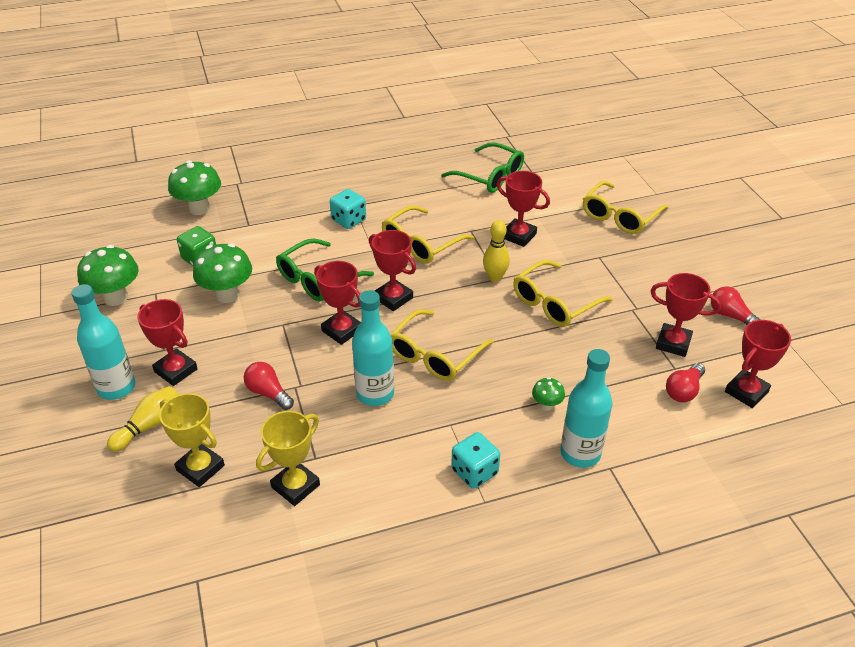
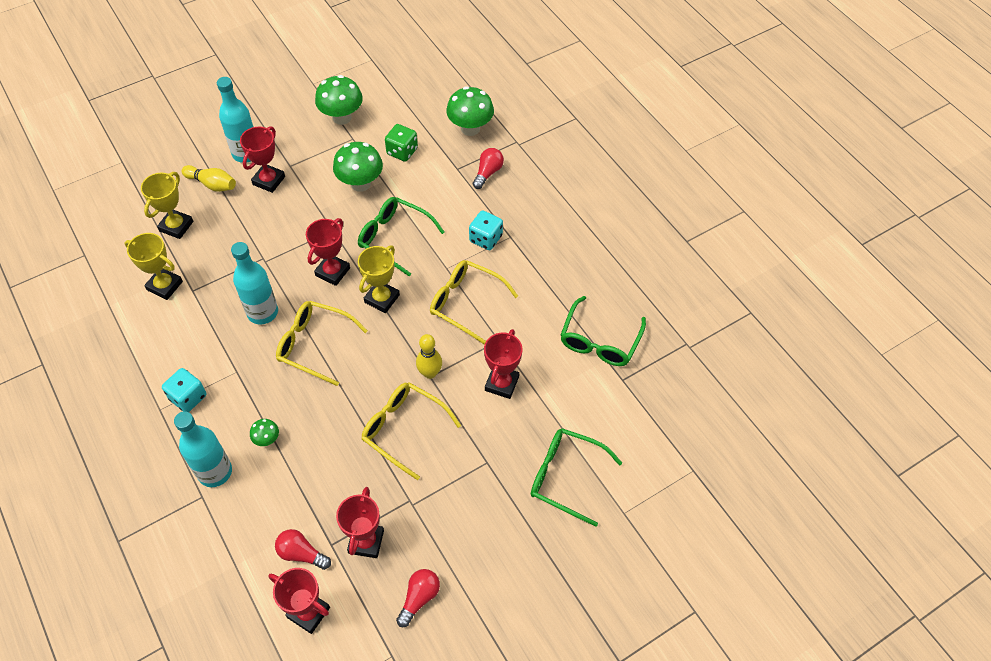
camera: 75 degrees right, 15 degrees up
(268, 393) = (253, 243): red light bulb -> red light bulb (488, 173)
(393, 298) = (382, 299): red trophy -> yellow trophy
(620, 216) = (565, 477): yellow glasses -> green glasses

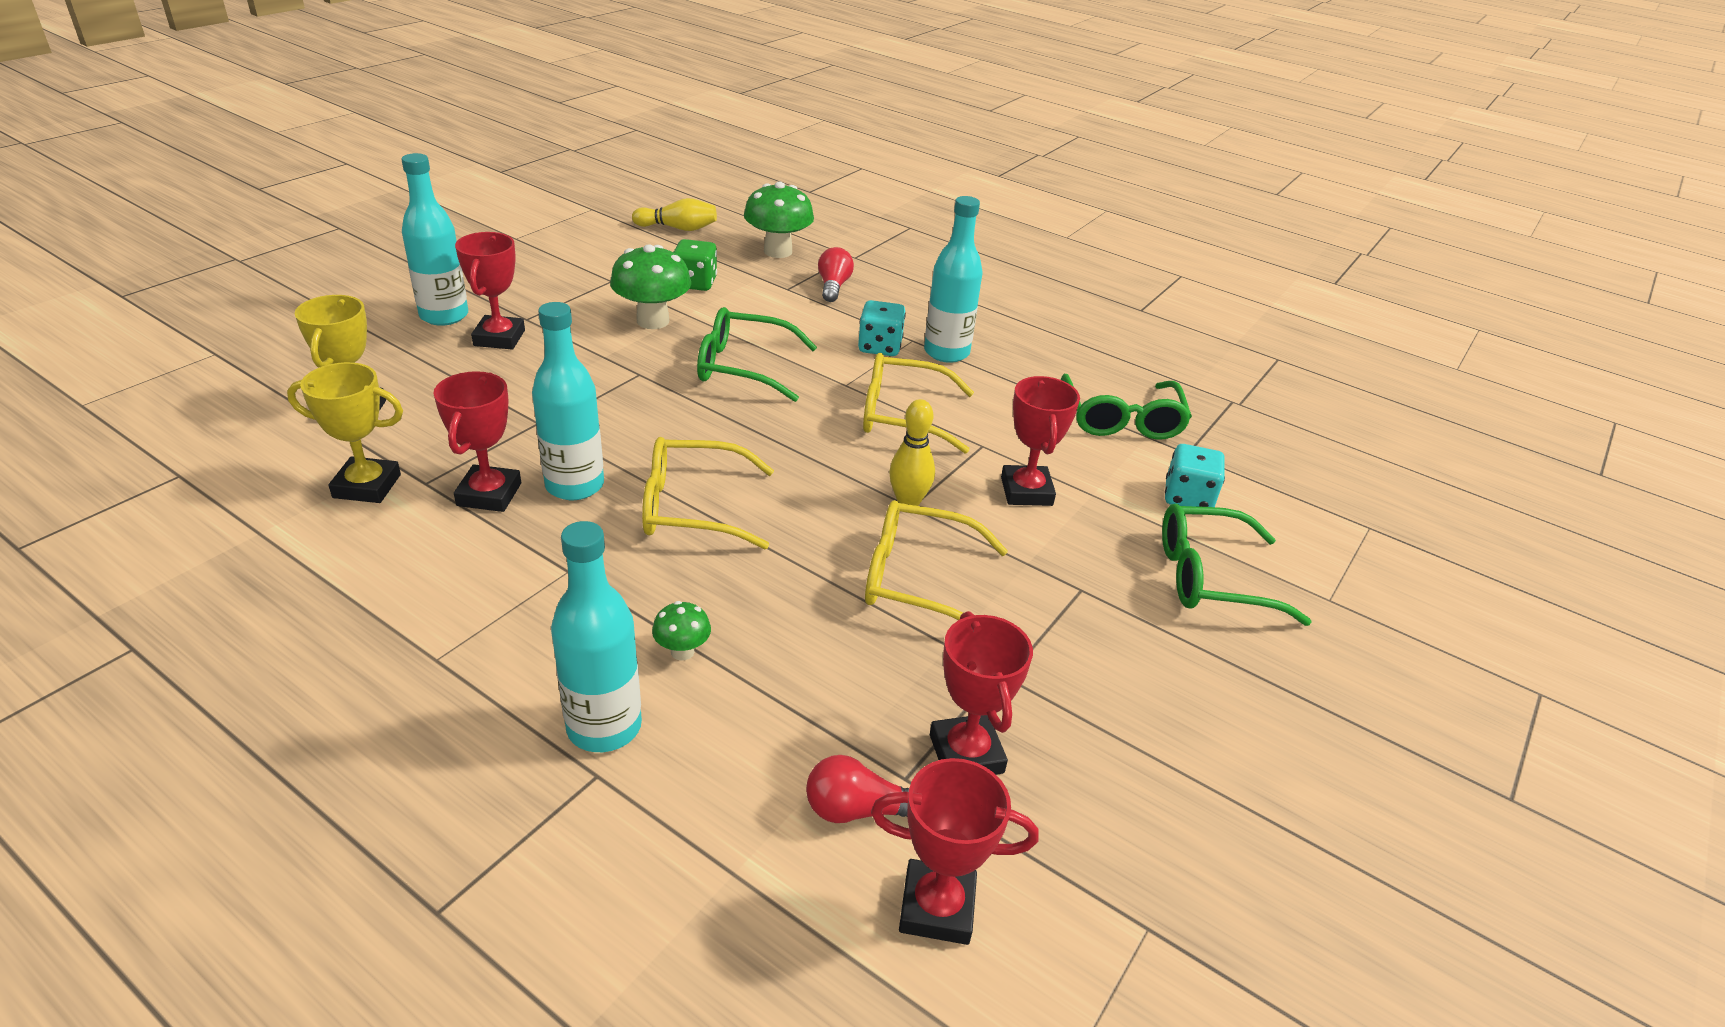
camera: 25 degrees left, 20 degrees down
(188, 397) = (489, 627): turquoise dice -> turquoise dice (1188, 498)
(212, 184) = (400, 355): yellow bowling pin -> yellow bowling pin (678, 228)
(332, 272) = (669, 418): red trophy -> red trophy (489, 494)
(342, 117) = (581, 263): green mushroom -> none
(382, 299) = (770, 433): yellow trophy -> none
(419, 598) = (1123, 812): red light bulb -> none
(525, 253) = (946, 352): none -> turquoise bottle

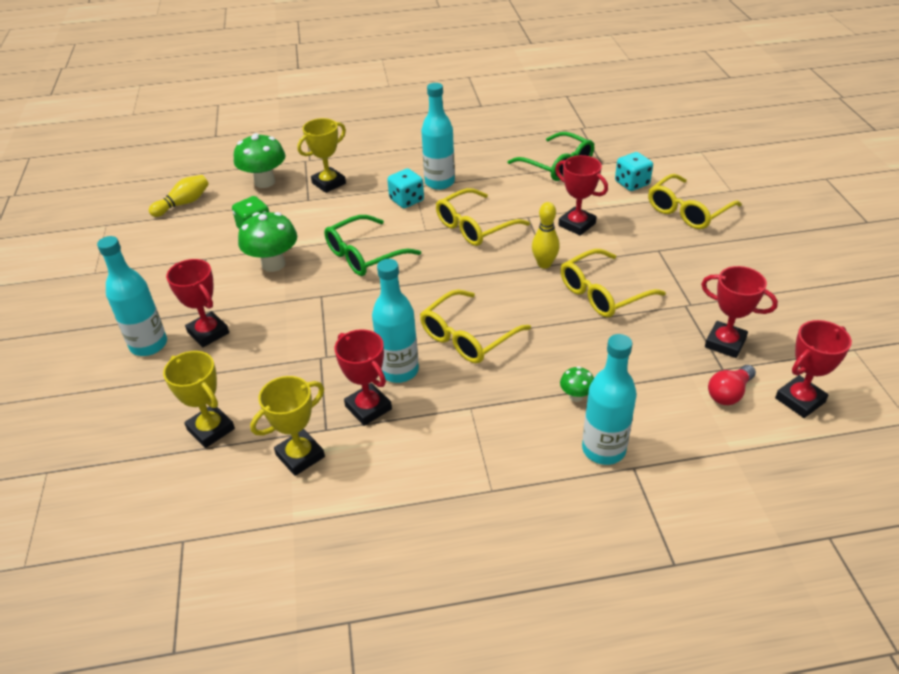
camera: 40 degrees left, 5 degrees up
(833, 286) = (328, 183): red light bulb -> yellow trophy
(1211, 577) = (687, 211): green glasses -> yellow glasses

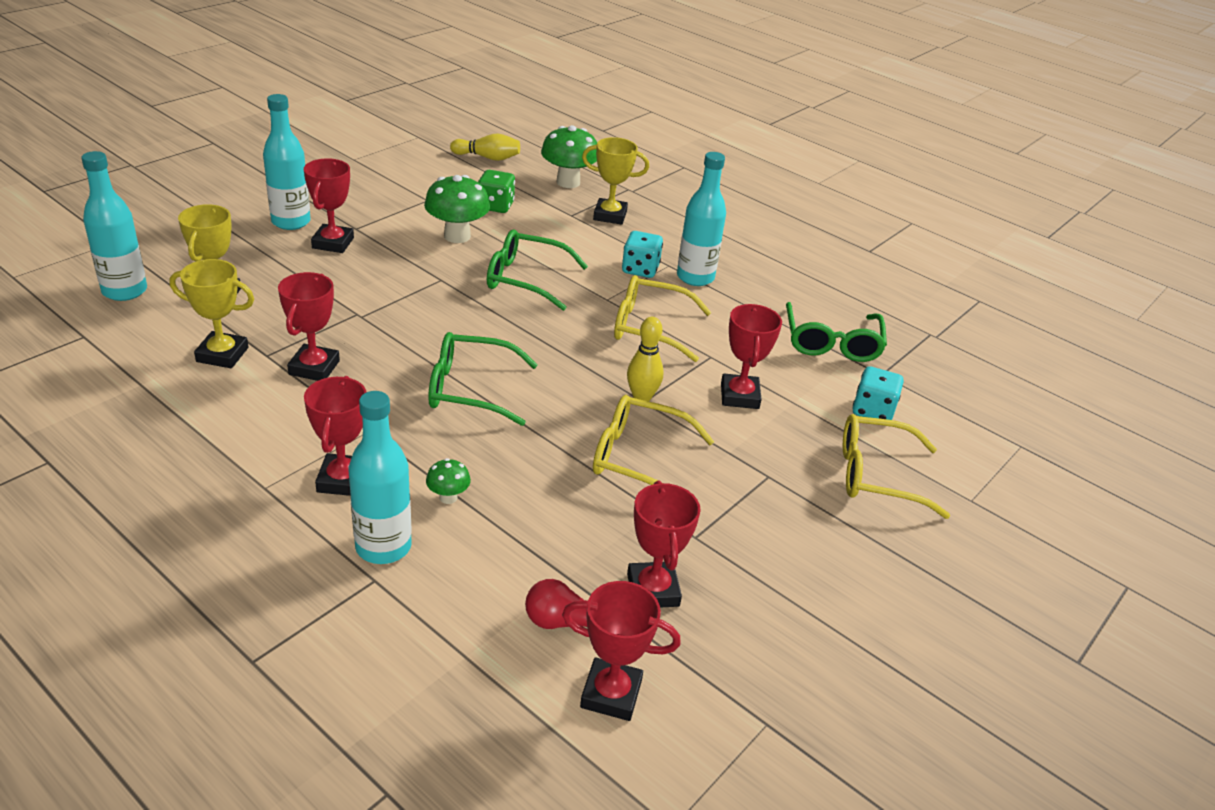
camera: 45 degrees right, 5 degrees down
(399, 370) = (380, 365): turquoise bottle -> turquoise bottle (124, 291)
(467, 337) = (470, 389): yellow glasses -> green glasses
(516, 443) = (343, 480): none -> red trophy

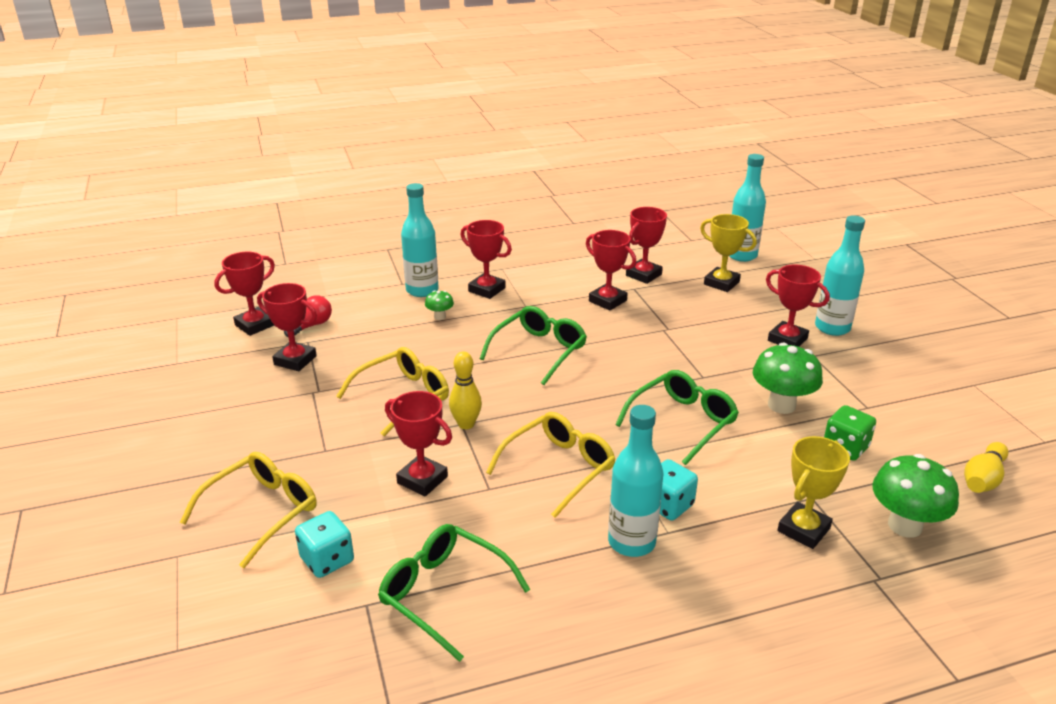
camera: 125 degrees right, 5 degrees down
(222, 354) = (643, 275): yellow trophy -> red trophy

